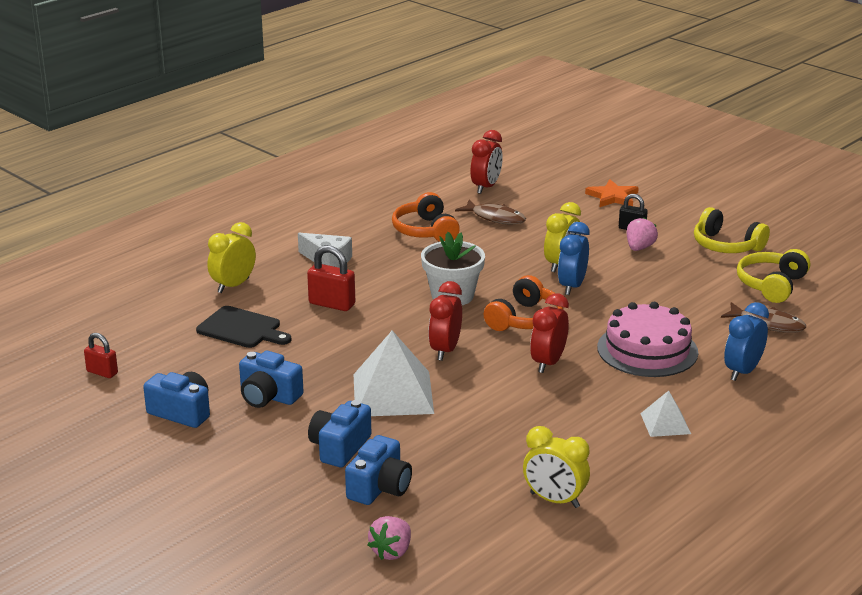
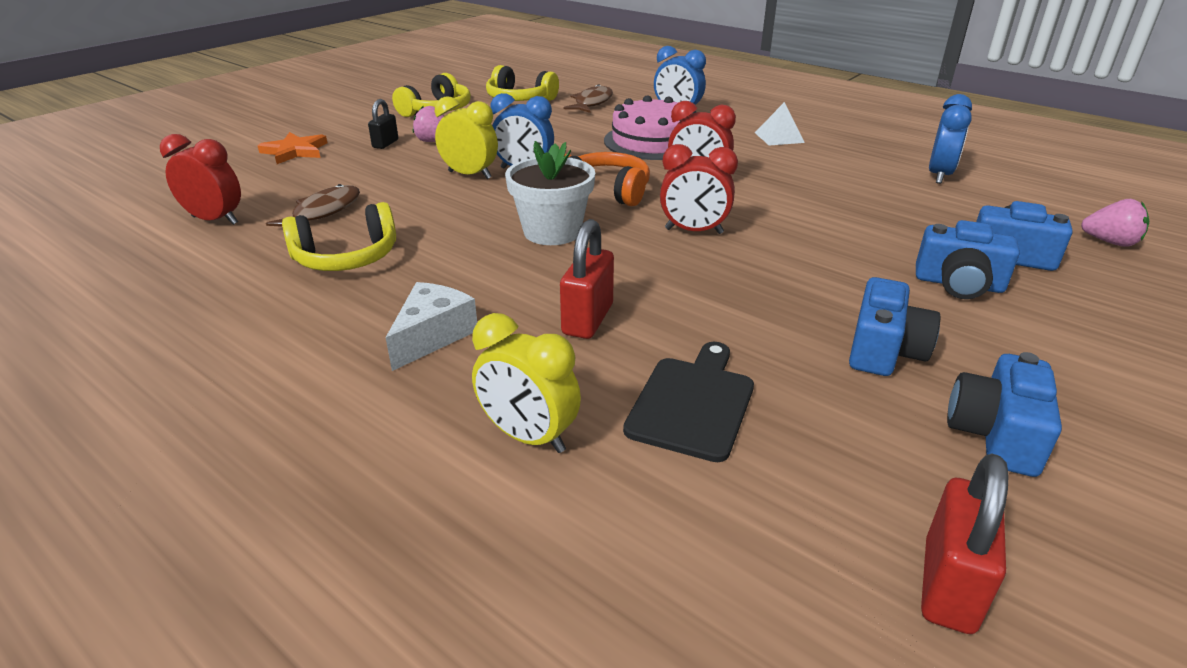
camera: 95 degrees left, 5 degrees up
(102, 372) = (948, 585): red padlock -> red padlock, size x1.55
(392, 393) = (812, 258): white pyramid -> none
(425, 231) = (346, 258): orange headphones -> yellow headphones
(554, 500) = (939, 175): yellow clock -> blue clock

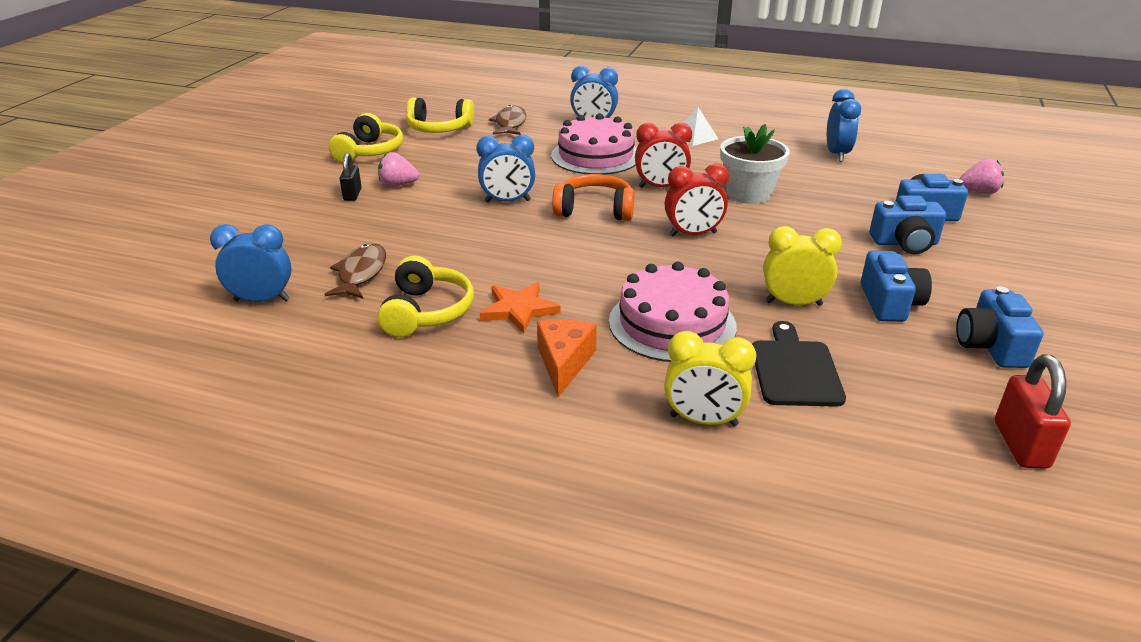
camera: 20 degrees left, 0 degrees up
(215, 220) = (262, 300): red clock -> blue clock
(295, 151) = (268, 216): orange star -> orange star (519, 310)
(346, 258) = (426, 312): yellow headphones -> yellow headphones turned 45 degrees counterclockwise
(433, 336) = (564, 362): white cheese -> orange cheese
(470, 175) = (463, 214): yellow clock -> yellow clock (793, 303)
(552, 232) = (582, 255): white flower pot -> white flower pot (748, 194)
(588, 319) = (672, 323): red padlock -> pink cake

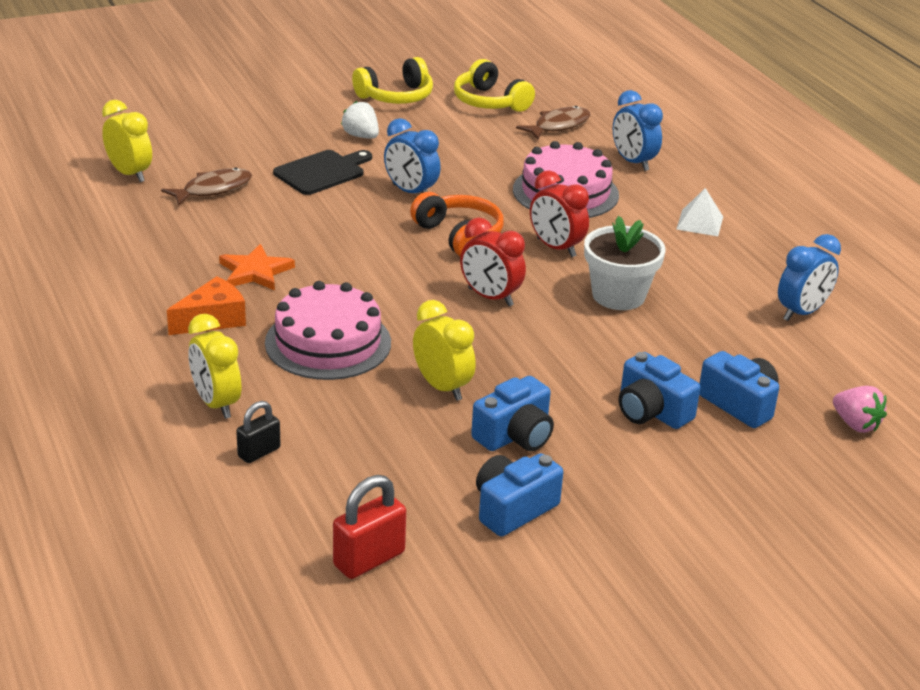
camera: 45 degrees right, 0 degrees up
(262, 300) = (130, 174): blue clock -> yellow clock
(352, 195) = (316, 127): black padlock -> black padlock (259, 452)
(398, 185) = (361, 136): pink strawberry -> white strawberry
(426, 312) = (201, 238): yellow headphones -> none
(795, 369) = (337, 421): black cutting board -> black cutting board (322, 172)

